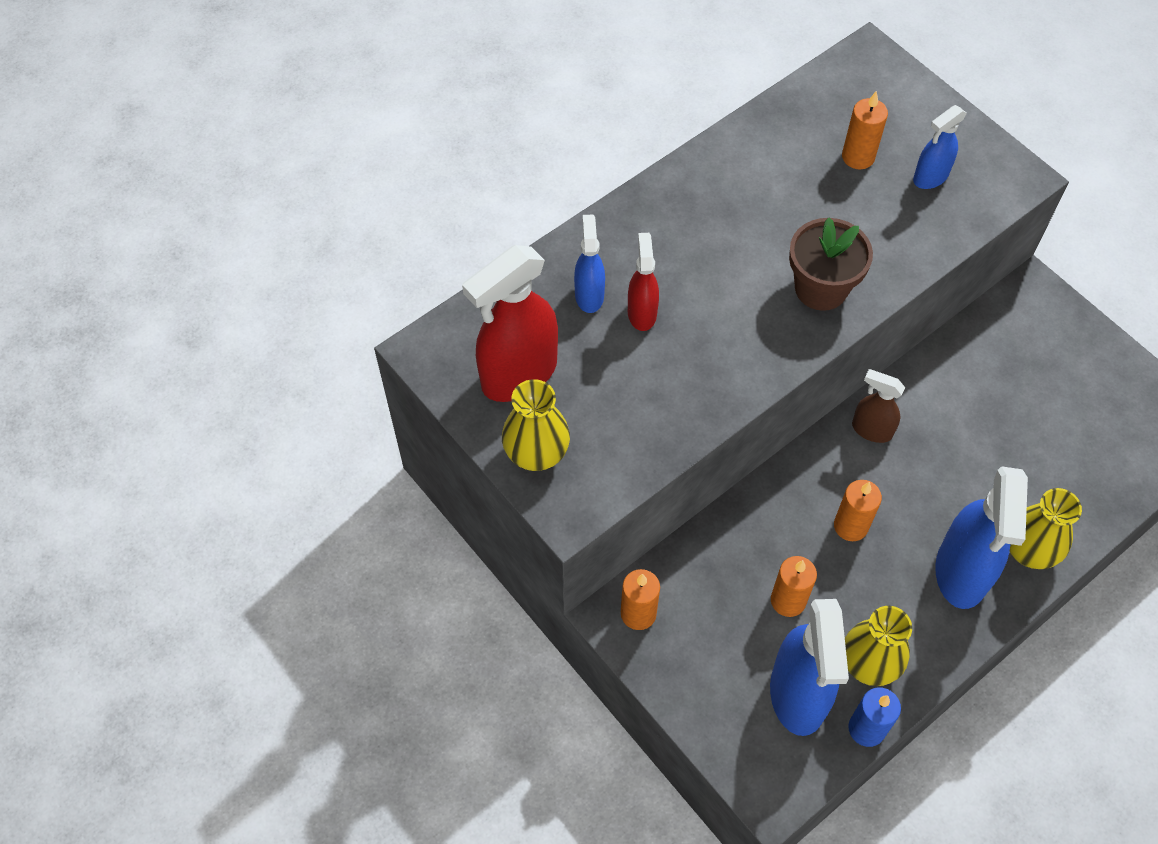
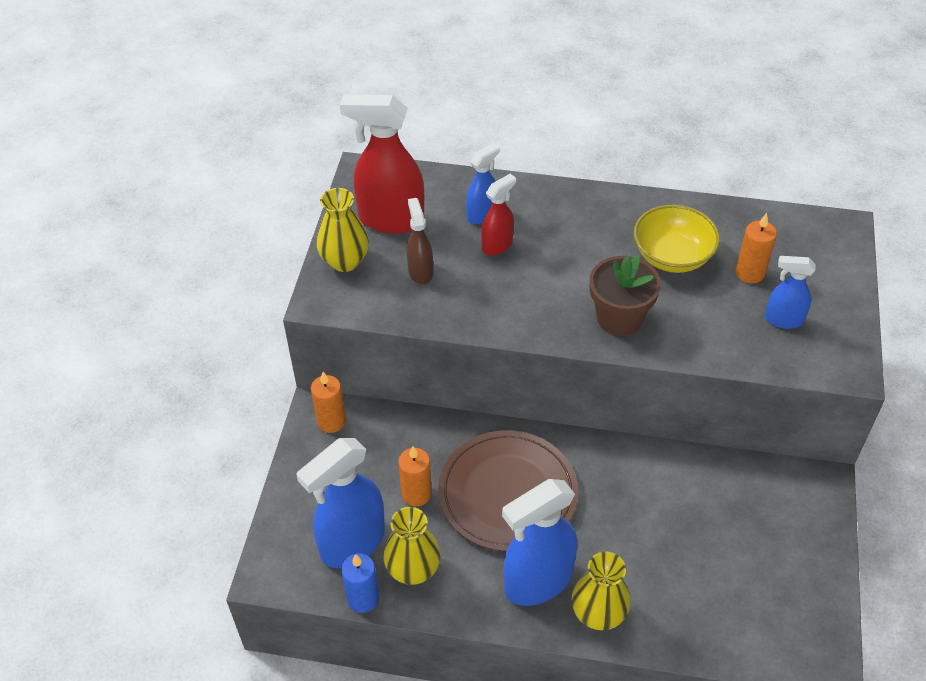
camera: 50 degrees right, 10 degrees down
(786, 194) = (672, 256): none -> yellow bowl
(850, 526) = (507, 493): orange candle -> brown plate
(871, 430) = (595, 458): brown spray bottle -> brown spray bottle (420, 271)

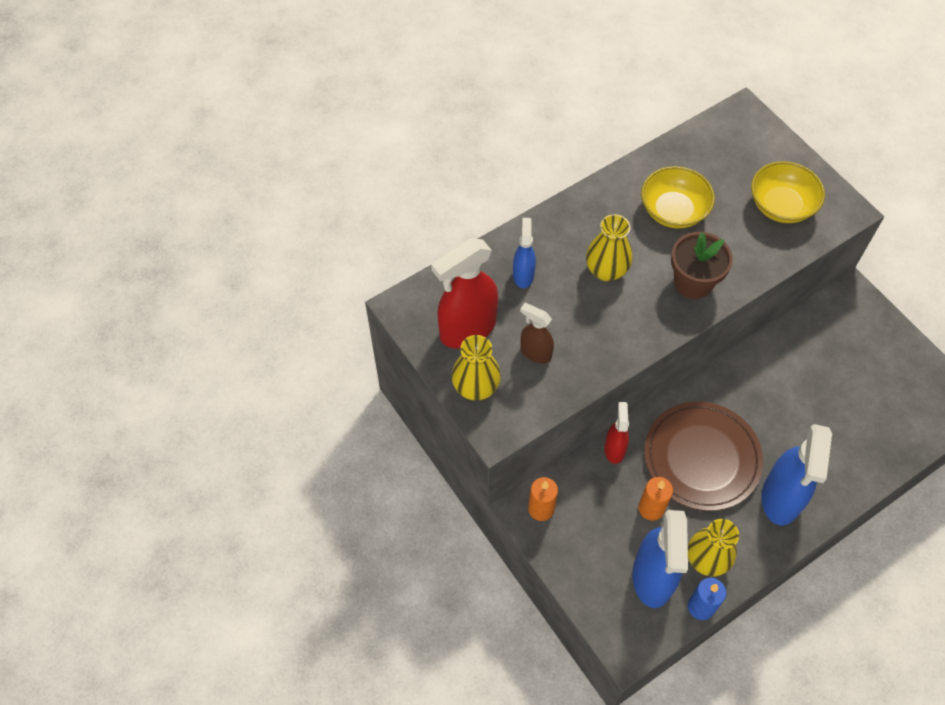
camera: 45 degrees left, 10 degrees up
(497, 245) = (560, 291): red spray bottle -> red spray bottle (614, 449)
(598, 614) = (832, 486): yellow vase -> yellow vase (606, 270)
(750, 273) = (729, 187): orange candle -> none
(783, 320) = (781, 206): blue spray bottle -> yellow bowl

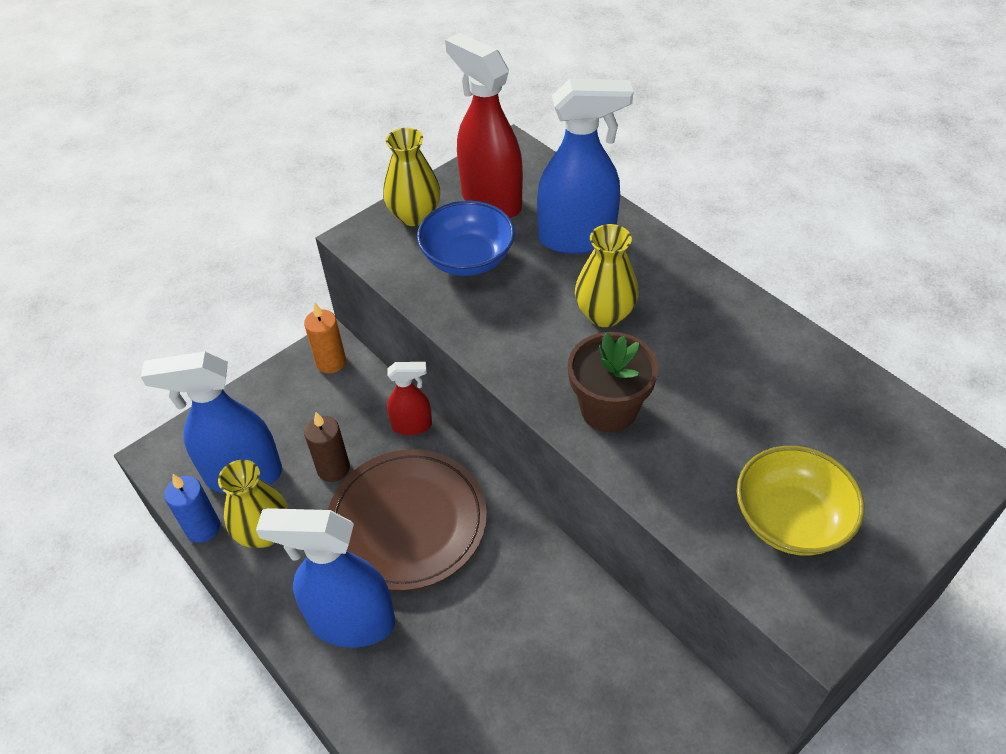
camera: 85 degrees right, 10 degrees down
(523, 275) = (577, 238): blue spray bottle -> blue spray bottle, size x1.86
(535, 352) = (467, 259): brown spray bottle -> blue bowl
(651, 508) = (333, 468): orange candle -> brown candle
(673, 211) = (730, 380): yellow bowl -> none

